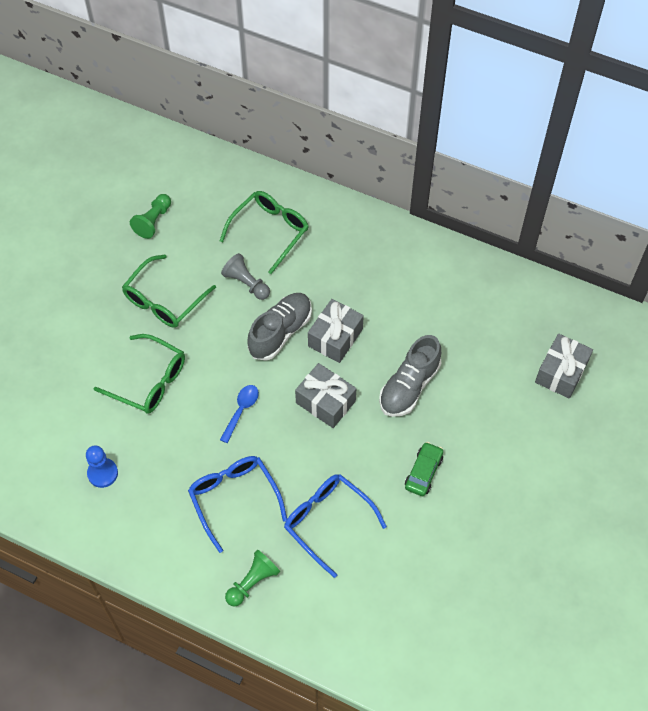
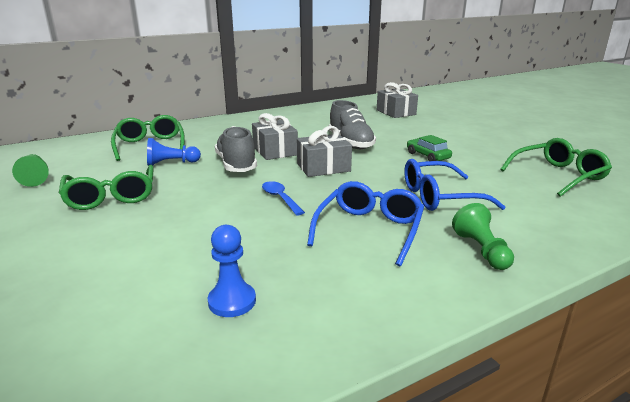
camera: 55 degrees left, 35 degrees down
(149, 381) = (173, 230): green glasses -> green glasses (558, 175)
(234, 498) = (369, 229): blue glasses -> blue glasses turned 105 degrees clockwise
(246, 283) = (171, 163): grey pawn -> blue pawn

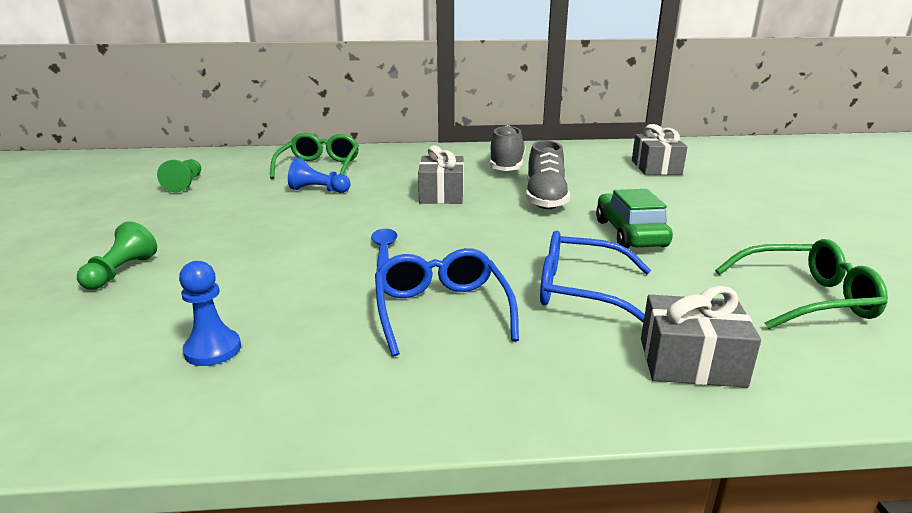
camera: 25 degrees right, 0 degrees up
(111, 196) = (227, 215): green glasses -> none
(236, 165) = (381, 203): grey shoe -> grey shoe (506, 166)
(323, 167) = (475, 224): grey gift -> grey gift (691, 362)
(369, 229) = (441, 310): blue glasses -> blue glasses turned 60 degrees counterclockwise
(427, 156) = (630, 233): green car -> green car, size x1.52
(481, 250) = (552, 372): green pawn -> green pawn (120, 272)

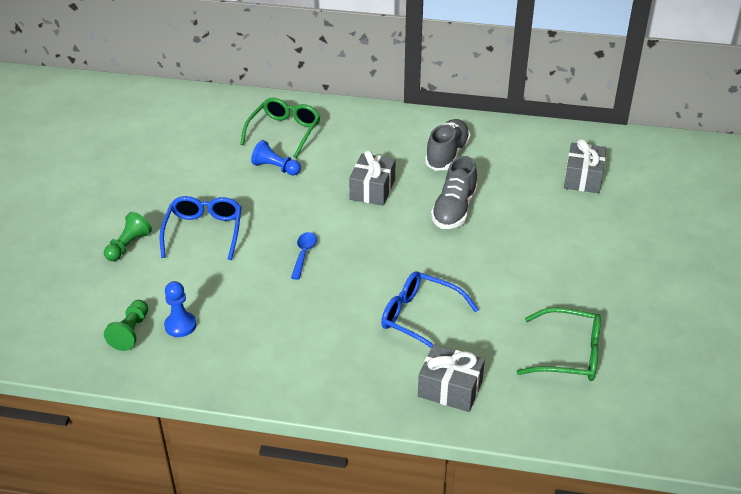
camera: 15 degrees right, 15 degrees up
(185, 184) = (173, 142): green pawn -> green pawn (131, 332)
(441, 310) = (321, 319): blue glasses -> blue glasses (204, 232)
(630, 233) = (494, 266): green car -> none

